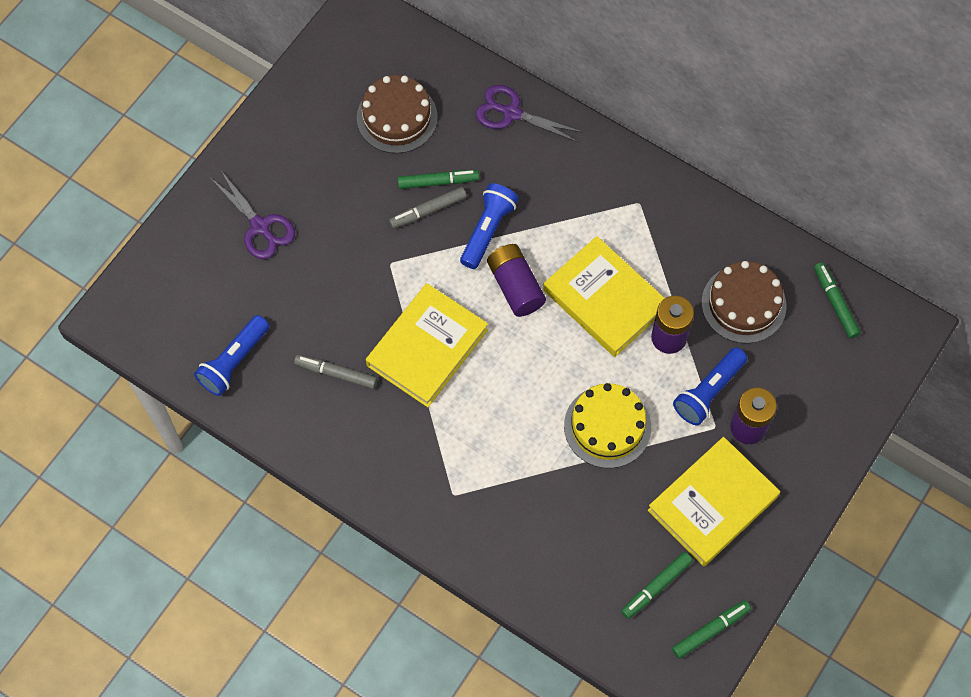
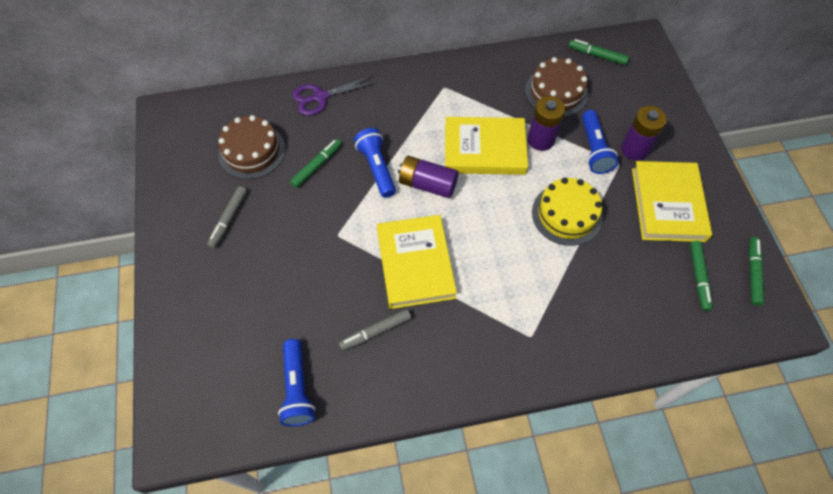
camera: 45 degrees left, 5 degrees down
(260, 227) = (226, 285): purple scissors -> none
(428, 210) = (328, 186): grey marker -> grey marker (228, 219)

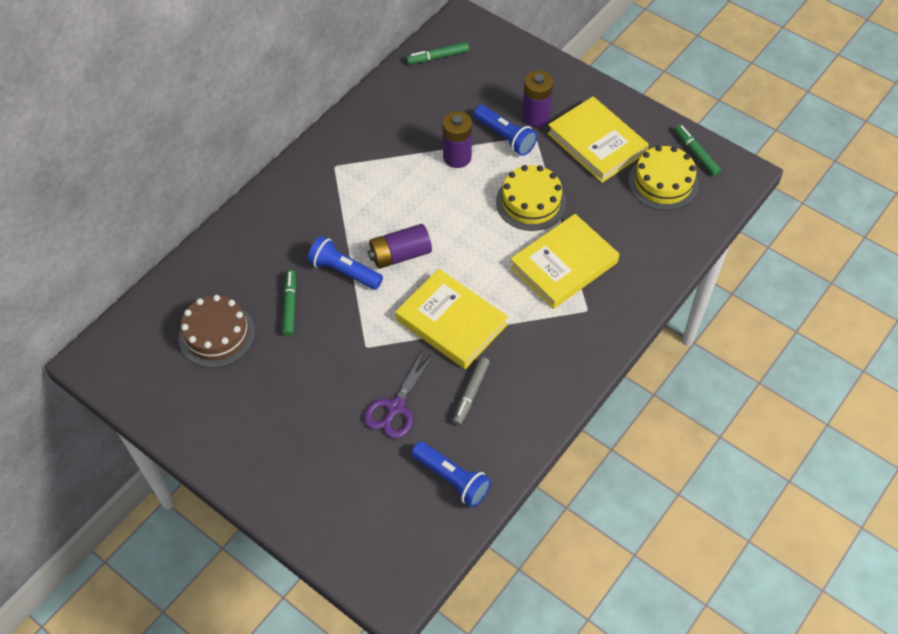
camera: 40 degrees left, 5 degrees down
(228, 219) = (257, 403): grey marker -> none
(320, 97) = (231, 247): purple scissors -> purple scissors (395, 407)
(484, 149) = (419, 195): yellow book -> yellow book (564, 265)
(556, 92) = (433, 109): brown cake -> none
(698, 277) = (663, 182): green marker -> yellow cake

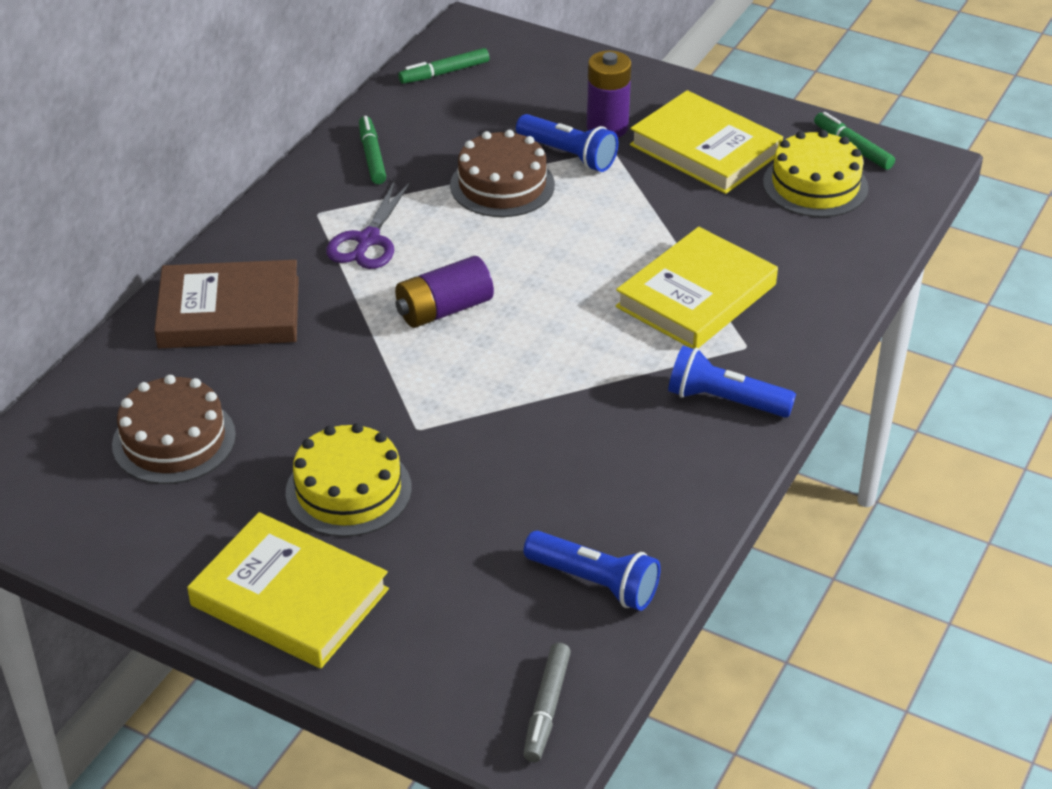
camera: 10 degrees left, 15 degrees down
(266, 239) = (229, 312): none -> brown book
(290, 305) = (285, 390): green marker -> green marker (372, 156)
(344, 271) = (360, 339): blue flashlight -> blue flashlight (724, 401)
(395, 407) = (482, 501): purple scissors -> purple scissors (368, 240)
(451, 322) = (543, 384): yellow book -> yellow book (289, 597)
(457, 157) = (502, 185): purple battery -> brown cake
(470, 393) = (596, 469): grey marker -> grey marker (546, 708)
(531, 202) = (627, 227): yellow cake -> yellow cake (348, 490)

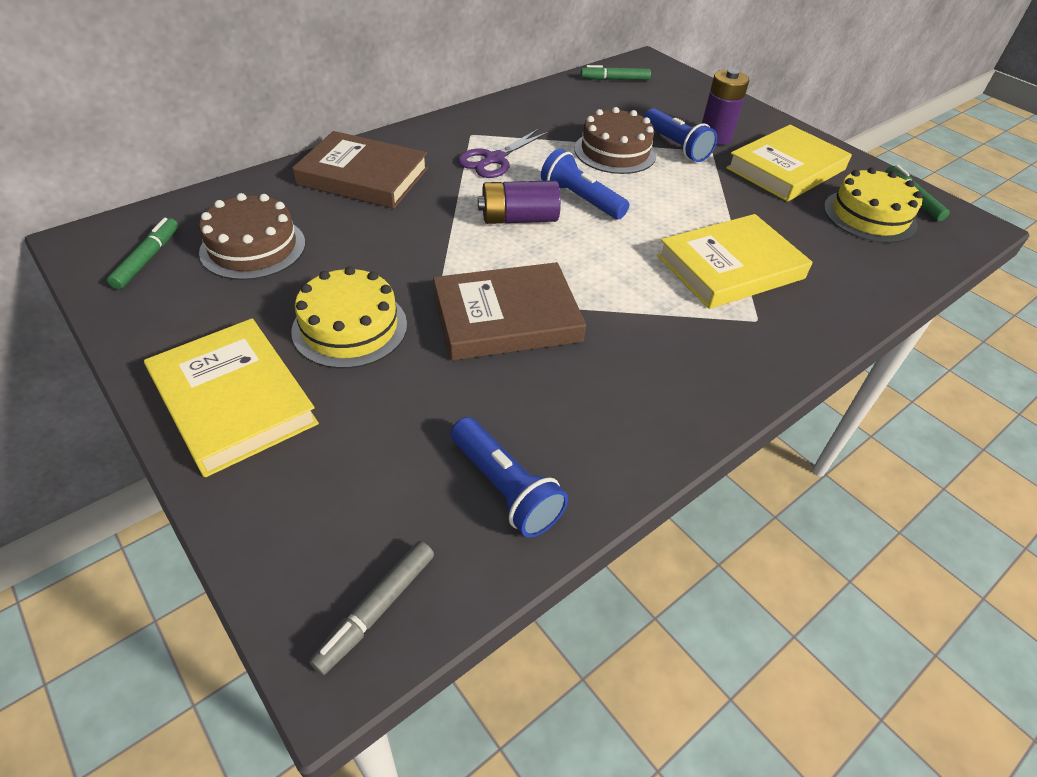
camera: 20 degrees right, 5 degrees up
(372, 156) = (533, 112): green marker -> green marker (148, 259)
(500, 427) = (506, 318): none -> brown book
(705, 149) = (786, 169): yellow book -> yellow book turned 75 degrees clockwise
(724, 401) = (716, 359): blue flashlight -> blue flashlight (580, 199)

